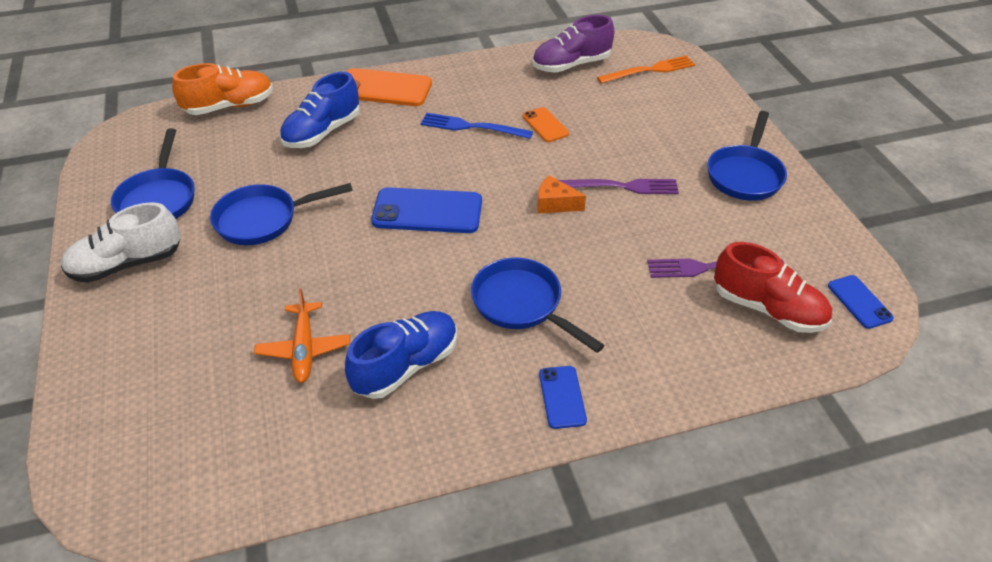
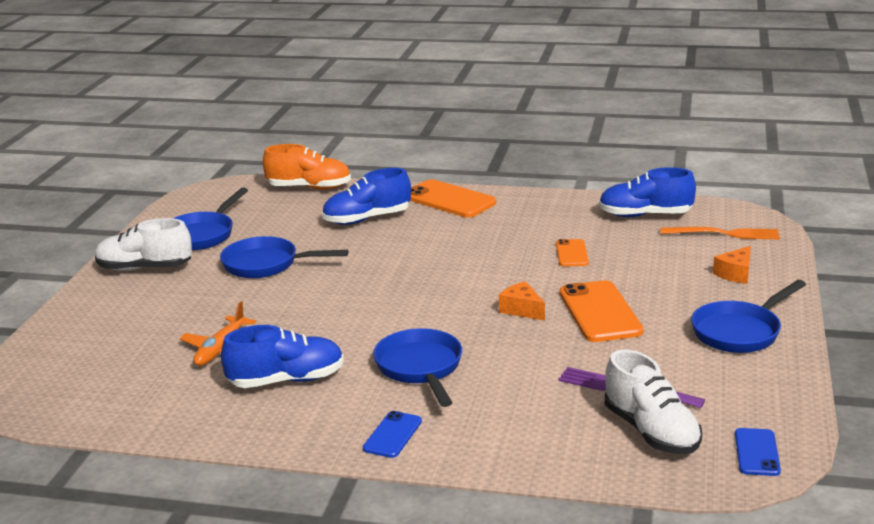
camera: 30 degrees right, 20 degrees down
(427, 211) = (402, 289): blue phone -> none
(471, 127) = (500, 241): blue fork -> none
(571, 65) = (645, 215): purple shoe -> blue shoe
(622, 187) = (600, 312): purple fork -> orange phone
(692, 112) = (735, 274): none -> orange cheese
(767, 309) = (651, 431): red shoe -> white shoe

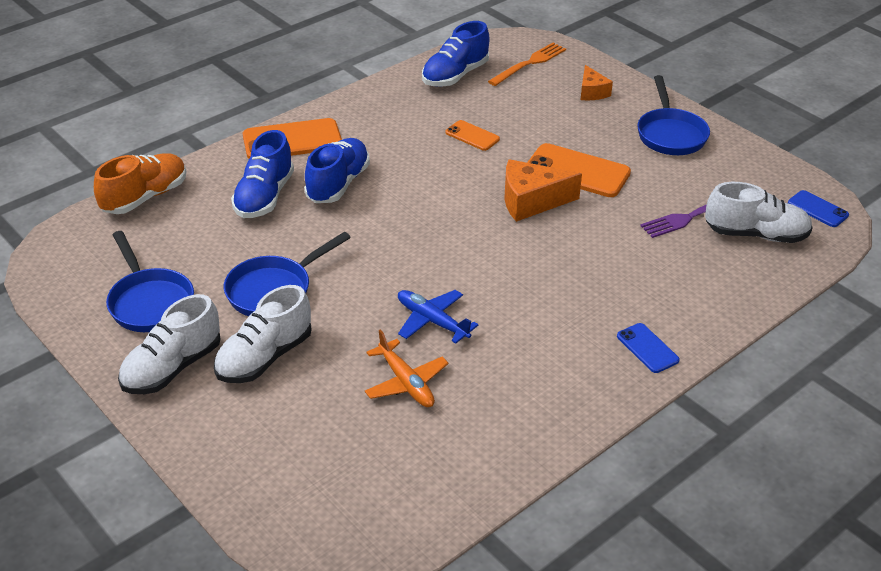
camera: 55 degrees left, 15 degrees up
(189, 291) = (264, 357): none -> white shoe
(286, 380) = (505, 367): blue shoe -> blue shoe (338, 184)
(305, 331) = (432, 321): none -> blue plane
(420, 368) = (564, 290): blue pan -> none
(522, 310) = (531, 201): orange cheese -> orange cheese, size x1.67

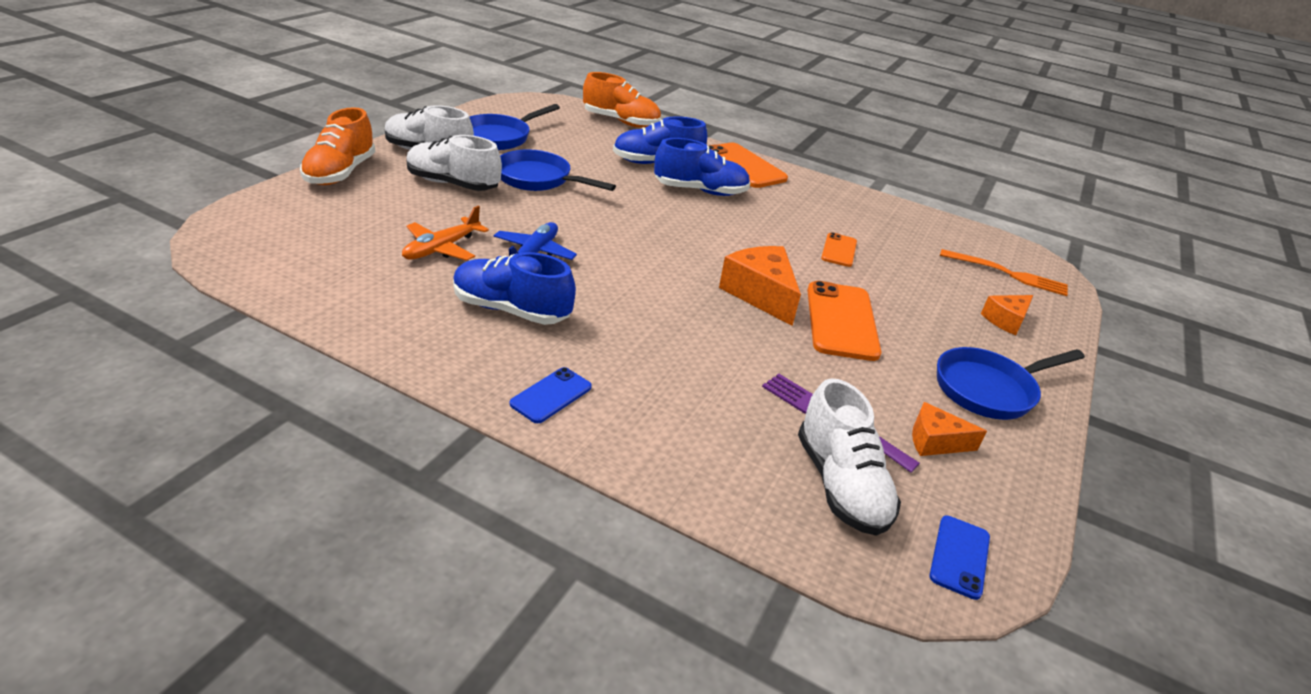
camera: 65 degrees right, 5 degrees down
(203, 448) = (340, 173): none -> orange shoe
(455, 75) = (930, 232): blue shoe -> blue shoe (511, 310)
(720, 179) = (935, 441): none -> orange cheese

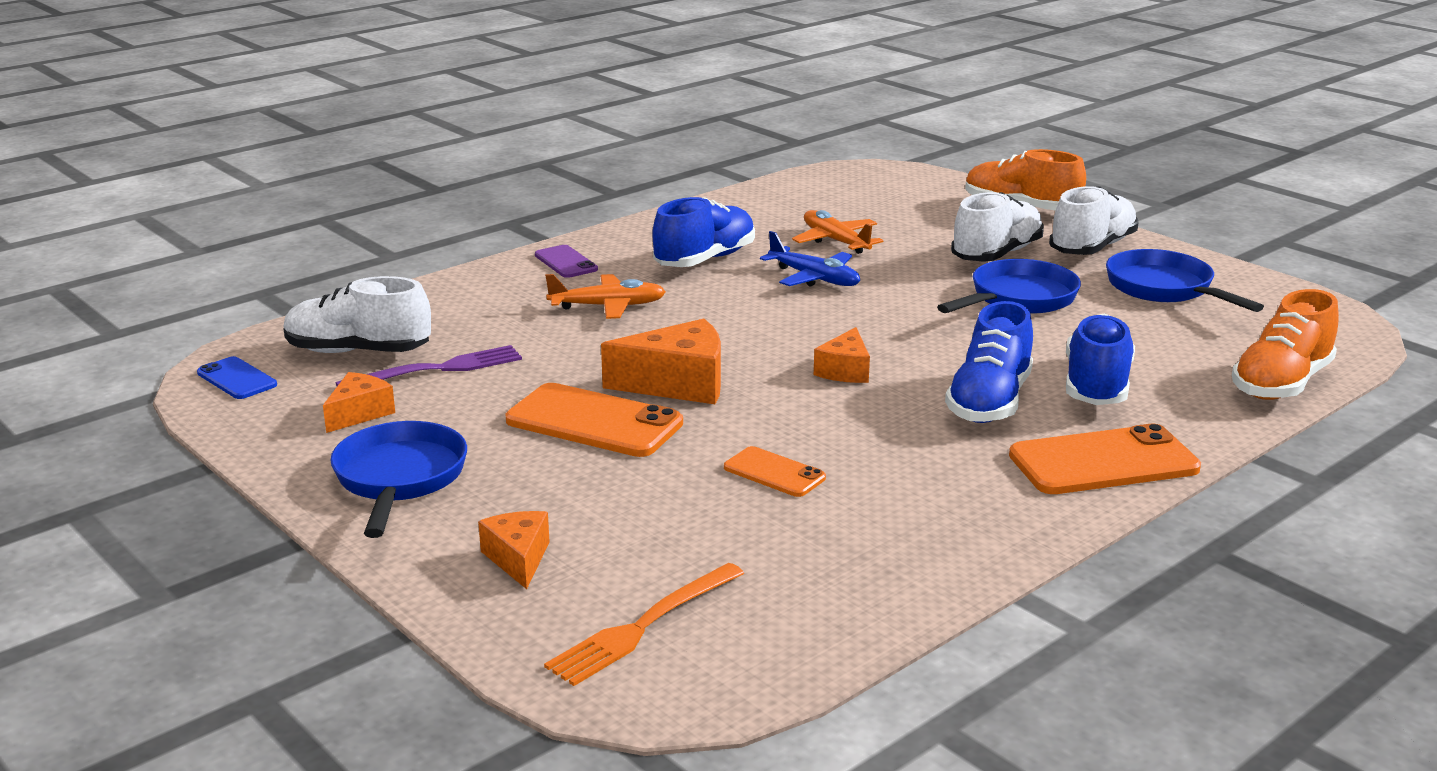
camera: 115 degrees right, 10 degrees down
(551, 395) = (566, 262): blue phone -> purple phone
(646, 348) = (607, 306): none -> orange plane
(692, 234) = (845, 370): none -> orange cheese

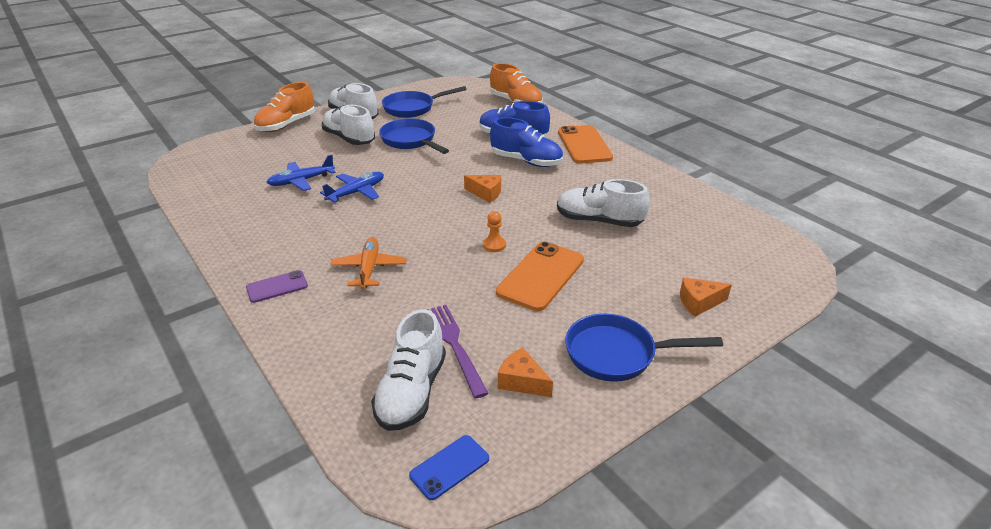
camera: 85 degrees left, 10 degrees up
(643, 626) = (748, 264): orange fork -> none
(678, 384) = (494, 245): orange cheese -> orange pawn
(705, 260) = (305, 228): blue shoe -> none
(774, 473) = (599, 221): orange phone -> white shoe
(836, 241) = (301, 181): orange plane -> blue plane

